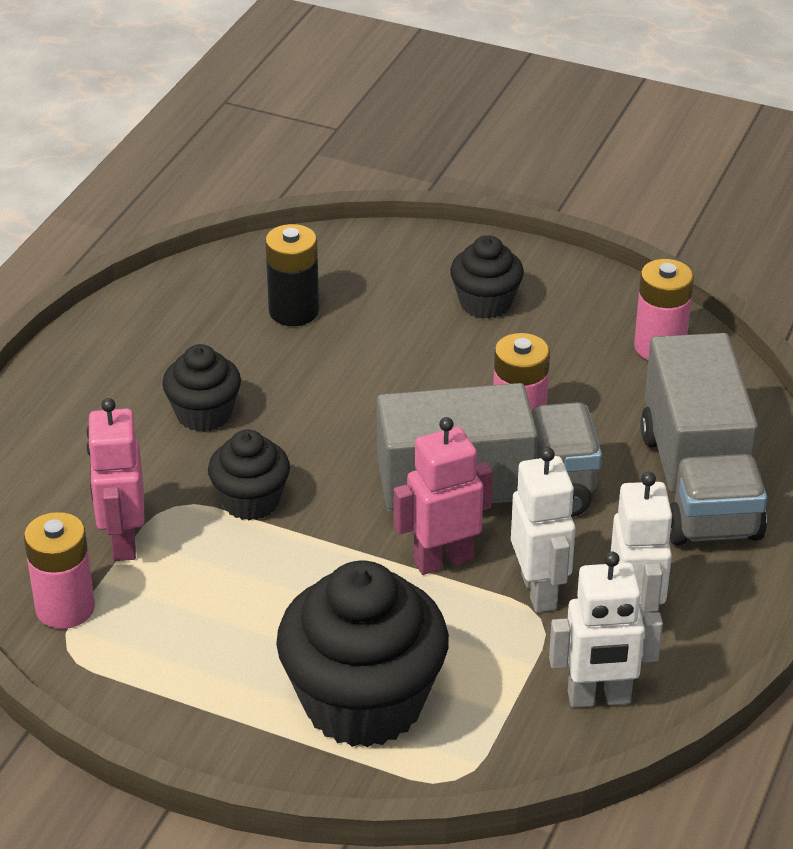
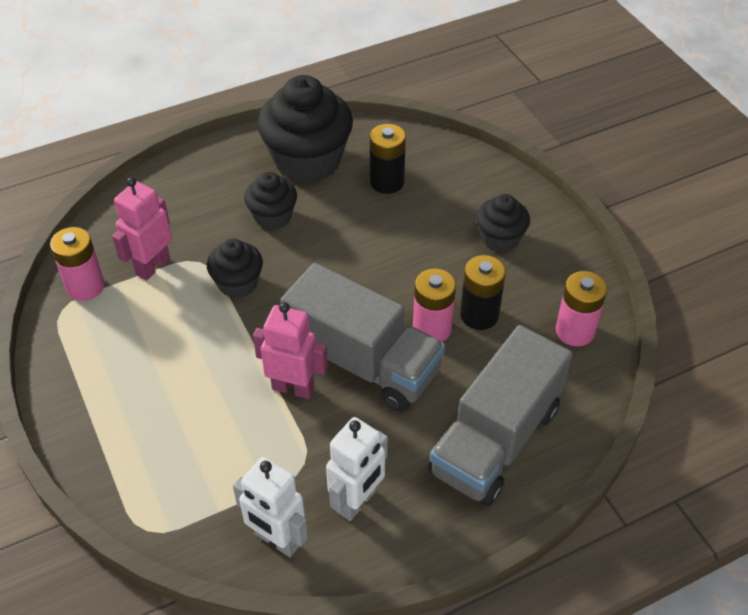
camera: 40 degrees right, 10 degrees up
(363, 702) = (155, 446): black cupcake -> black cupcake (307, 161)
(539, 591) = (322, 445): white robot -> none
(550, 385) = (479, 315): none -> black battery

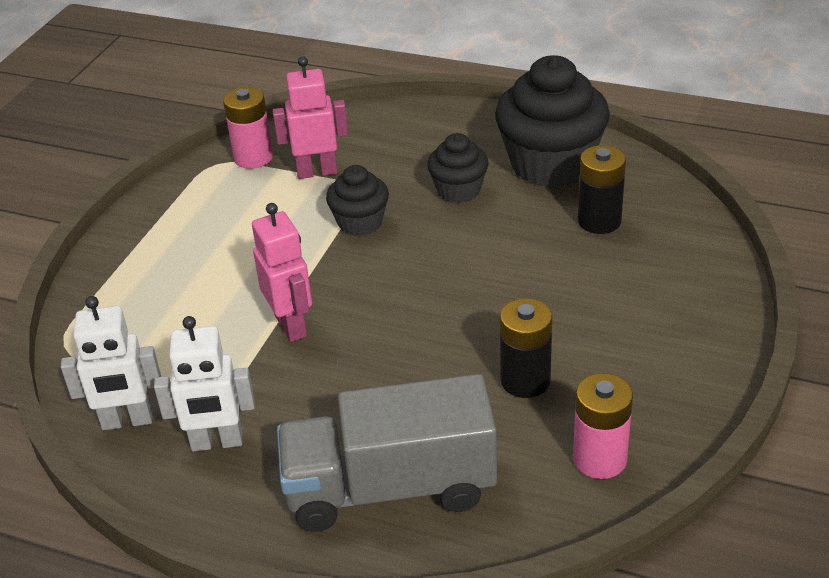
camera: 50 degrees right, 10 degrees down
(277, 540) = (127, 421): white robot -> white robot turned 90 degrees counterclockwise
(363, 362) = (370, 346): grey truck -> none
(432, 328) = (466, 361): pink battery -> none
(500, 239) = (641, 332): black cupcake -> none

